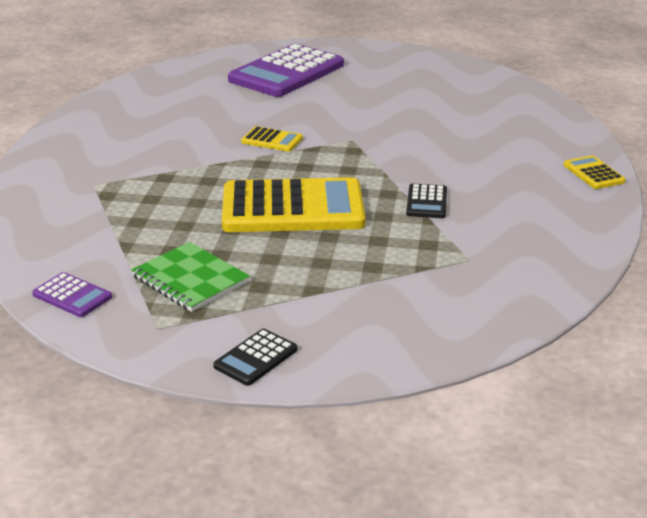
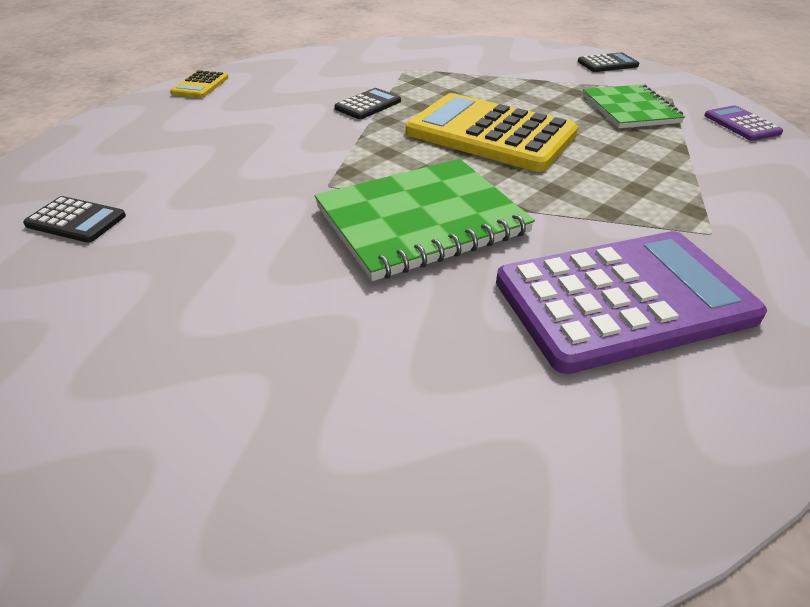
camera: 145 degrees left, 10 degrees up
(272, 140) = (421, 220): yellow calculator -> green notebook
(287, 73) = (190, 389): purple calculator -> purple calculator (622, 299)
(444, 89) = (76, 220): none -> black calculator

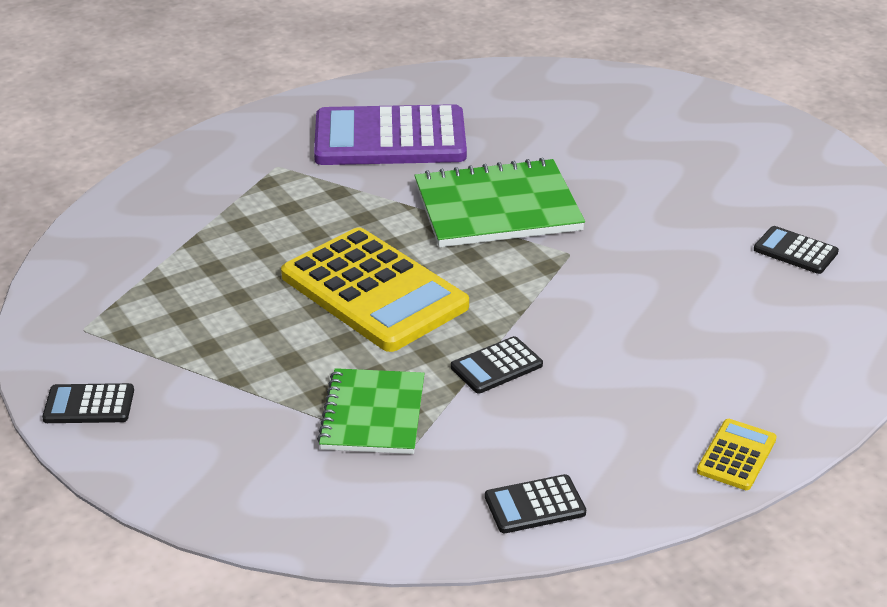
camera: 165 degrees left, 5 degrees down
(324, 59) = (535, 505): none -> black calculator
(629, 109) = (176, 303): green notebook -> green notebook (373, 414)
(741, 124) = (85, 260): purple calculator -> none

